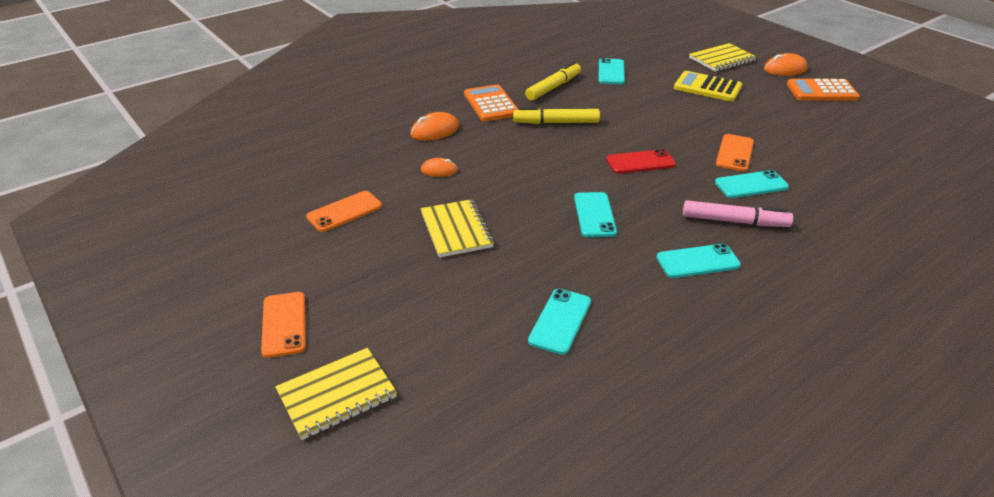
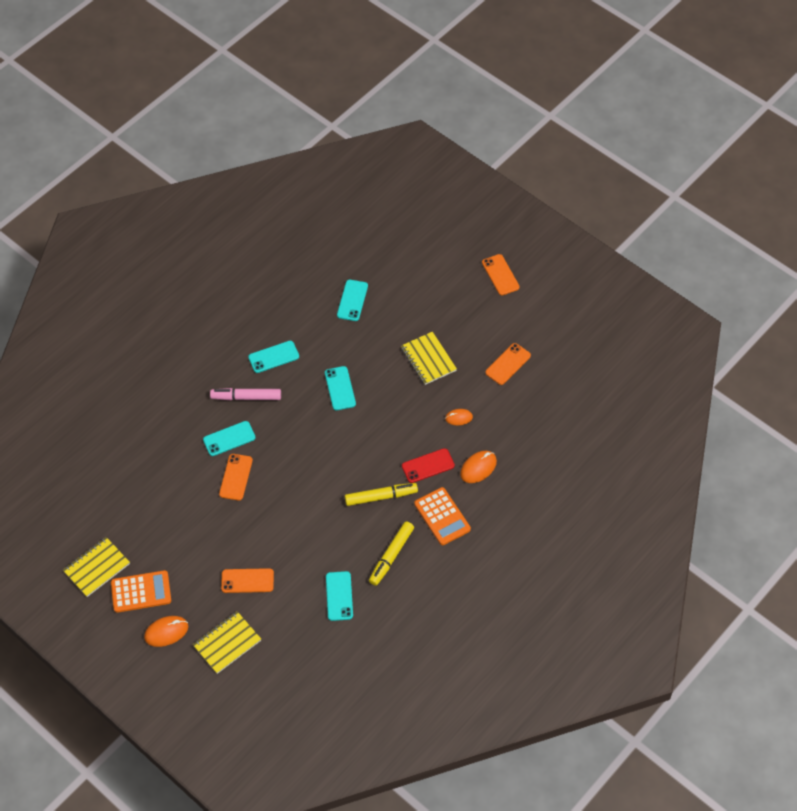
camera: 170 degrees right, 20 degrees up
(337, 395) = (454, 242): yellow notebook -> yellow notebook (97, 568)
(640, 162) = (309, 453): red phone -> red phone (428, 466)
(707, 87) = (247, 581): yellow calculator -> orange phone

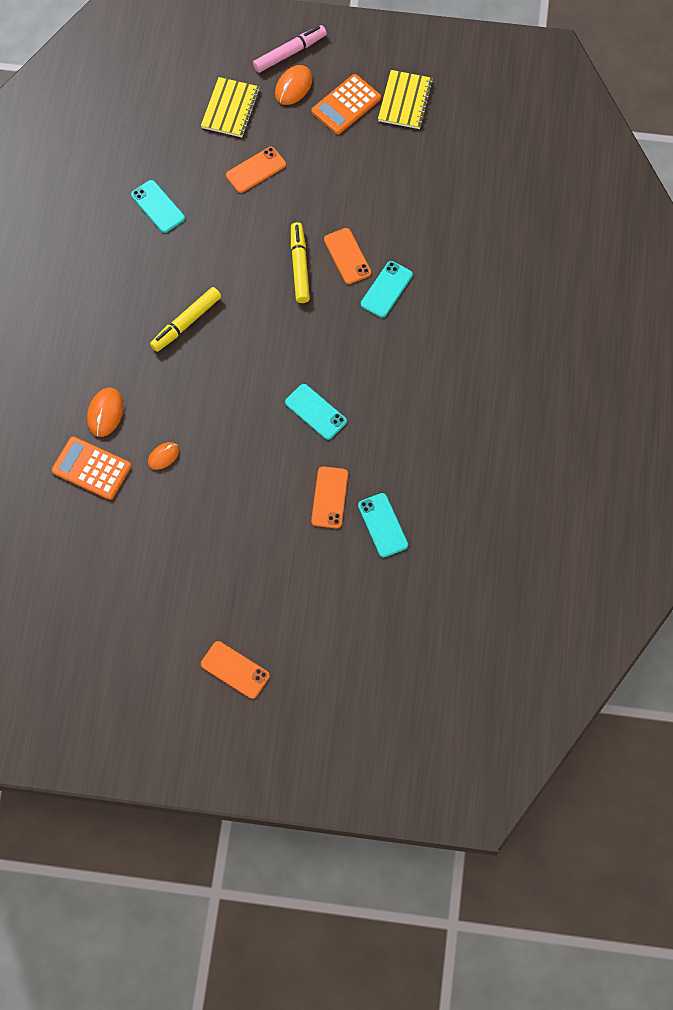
camera: 145 degrees right, 10 degrees up
(246, 397) = (406, 342): pink marker -> pink marker (290, 53)
(273, 357) = (414, 404): turquoise phone -> none
(391, 556) = (134, 272): yellow marker -> yellow marker (299, 266)
(428, 359) = (244, 505): yellow notebook -> none
(428, 466) = (160, 383): red phone -> none
(442, 516) = (109, 339): orange calculator -> orange calculator (91, 468)
(508, 364) = (150, 555): orange phone -> orange phone (329, 497)

